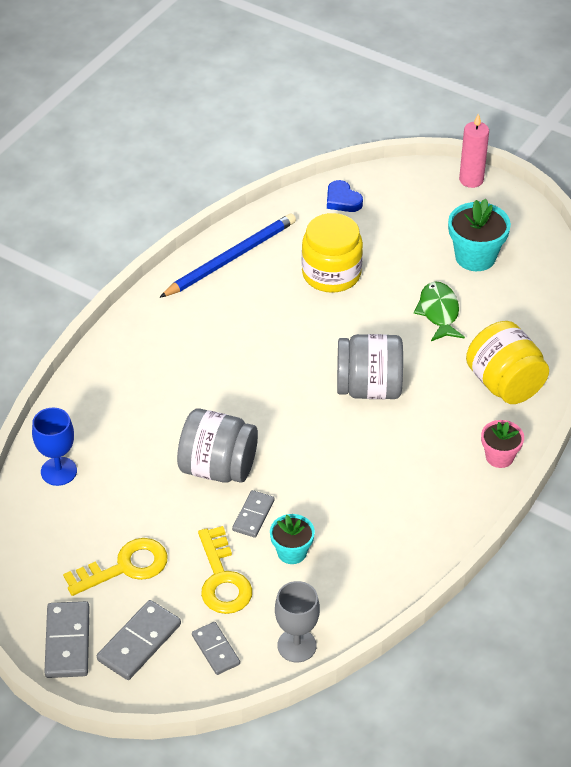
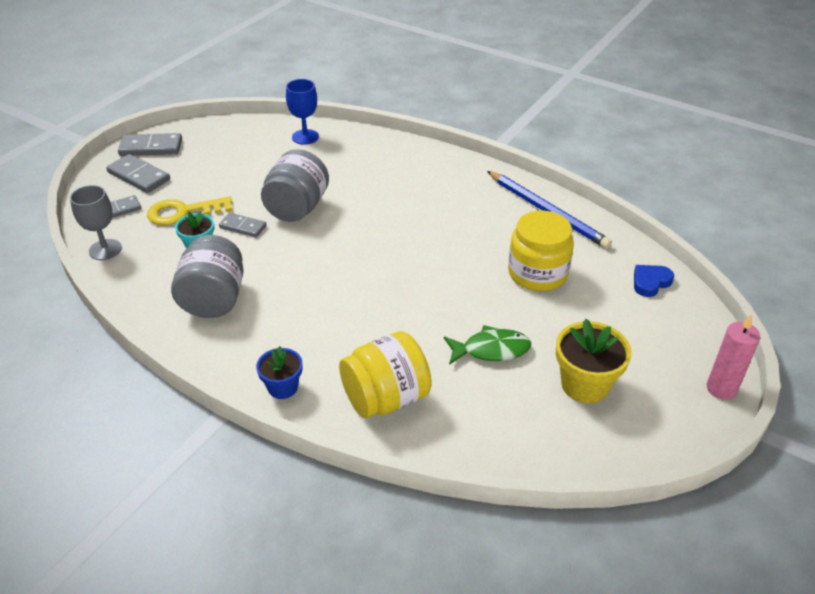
camera: 90 degrees right, 5 degrees down
(125, 567) = (208, 168): yellow key -> none
(369, 388) = (383, 295): grey jar -> grey jar (214, 299)
(475, 257) = (585, 385): turquoise flower pot -> yellow flower pot
(499, 457) = (283, 387): pink flower pot -> blue flower pot

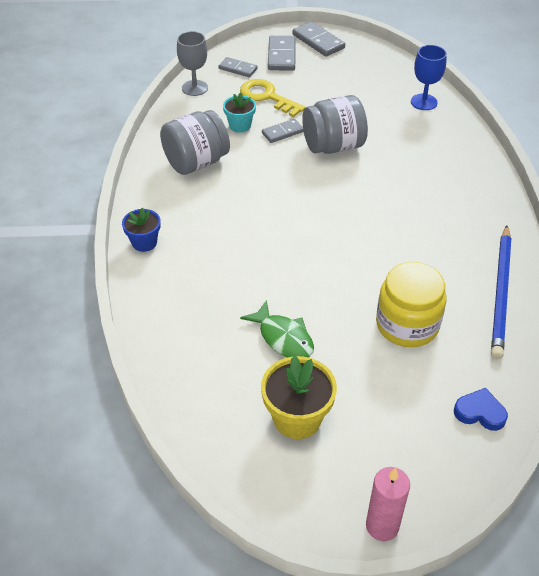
camera: 55 degrees right, 5 degrees up
(243, 227) = (282, 132): grey domino -> grey domino turned 75 degrees clockwise
(386, 398) = (178, 301): yellow jar -> none

